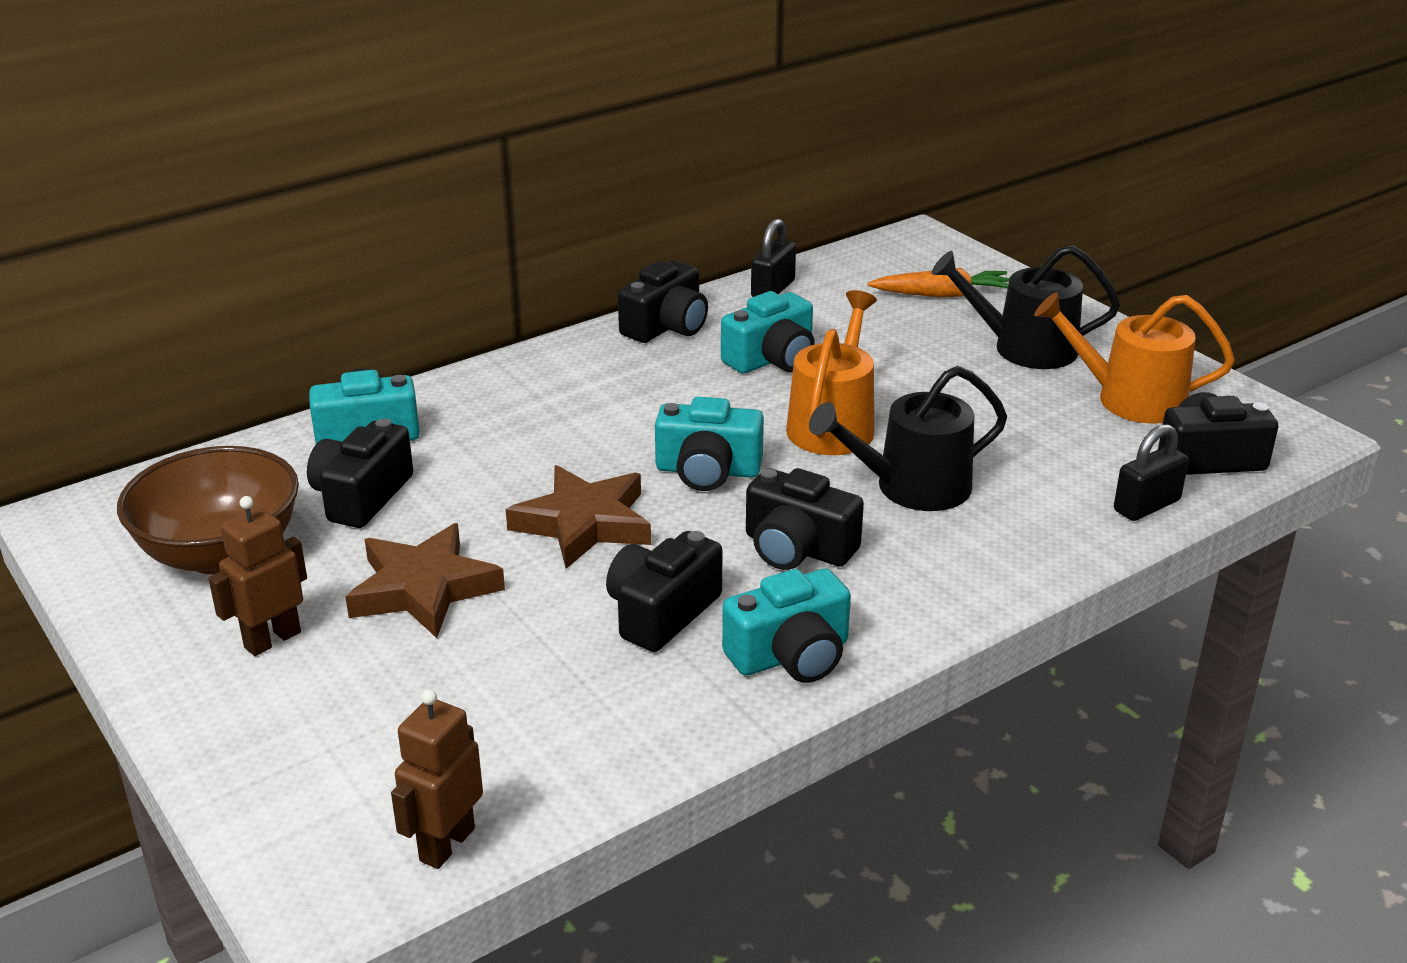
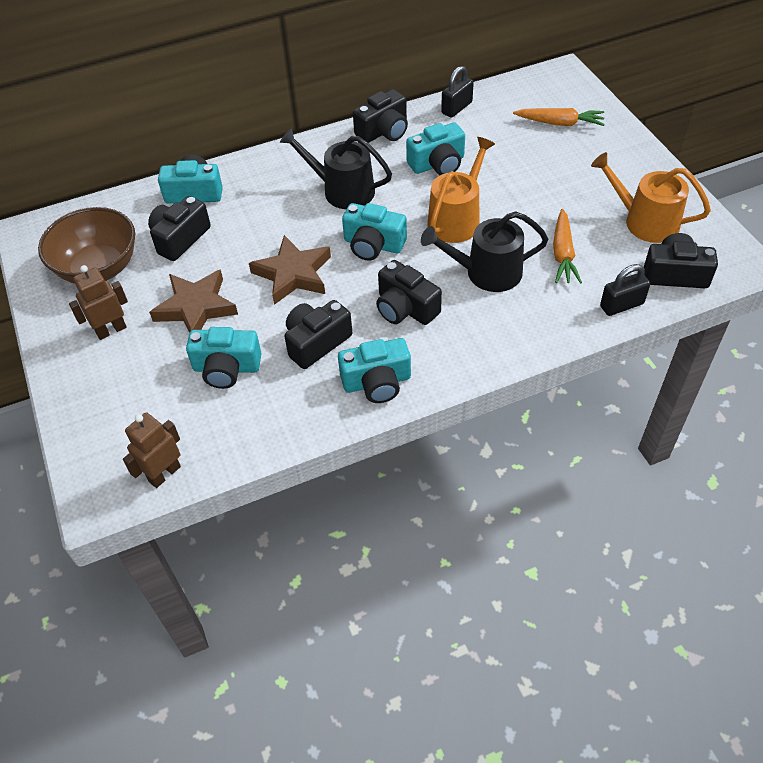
camera: 15 degrees right, 20 degrees up
(511, 669) = (226, 368): none -> turquoise camera
(1023, 451) = (563, 254): none -> orange carrot
(1024, 348) = (595, 173): black watering can -> black watering can (342, 190)

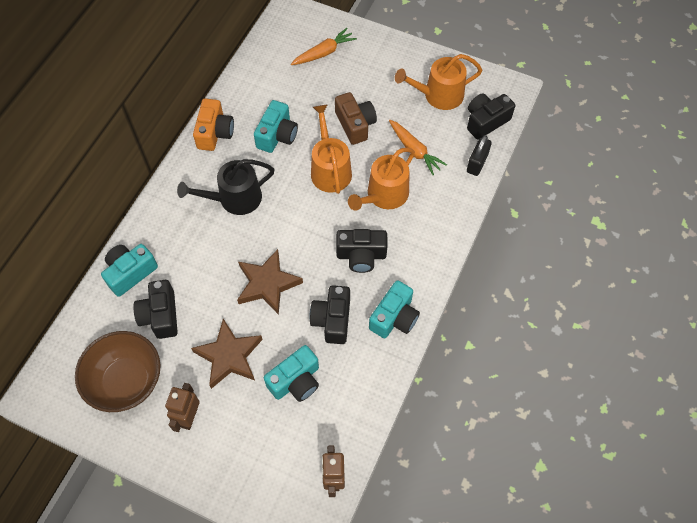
camera: 45 degrees left, 10 degrees up
(373, 245) = (296, 225): turquoise camera -> none
(384, 131) = (215, 133): black camera -> orange camera
(456, 108) = (246, 82): black padlock -> none
(487, 272) = (384, 195): black watering can -> orange watering can
(524, 197) = (355, 125): none -> brown camera

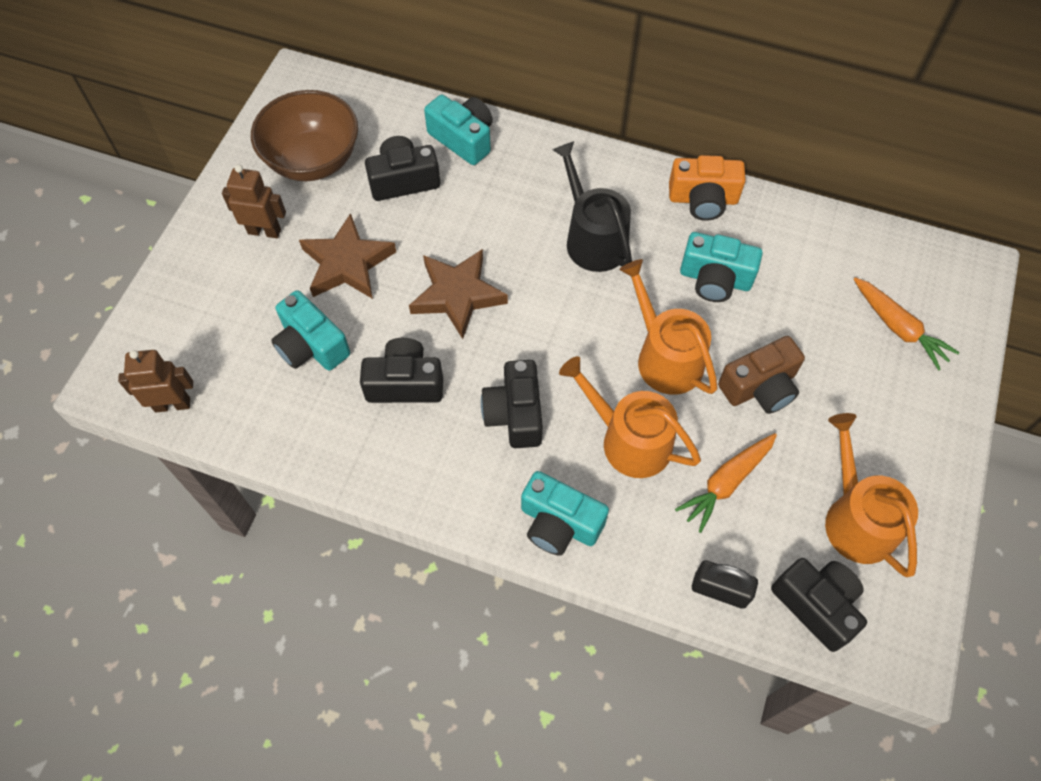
camera: 85 degrees right, 0 degrees up
(330, 169) = (665, 357): orange watering can -> orange watering can turned 105 degrees counterclockwise
(394, 317) = (412, 468): turquoise camera -> turquoise camera (559, 523)

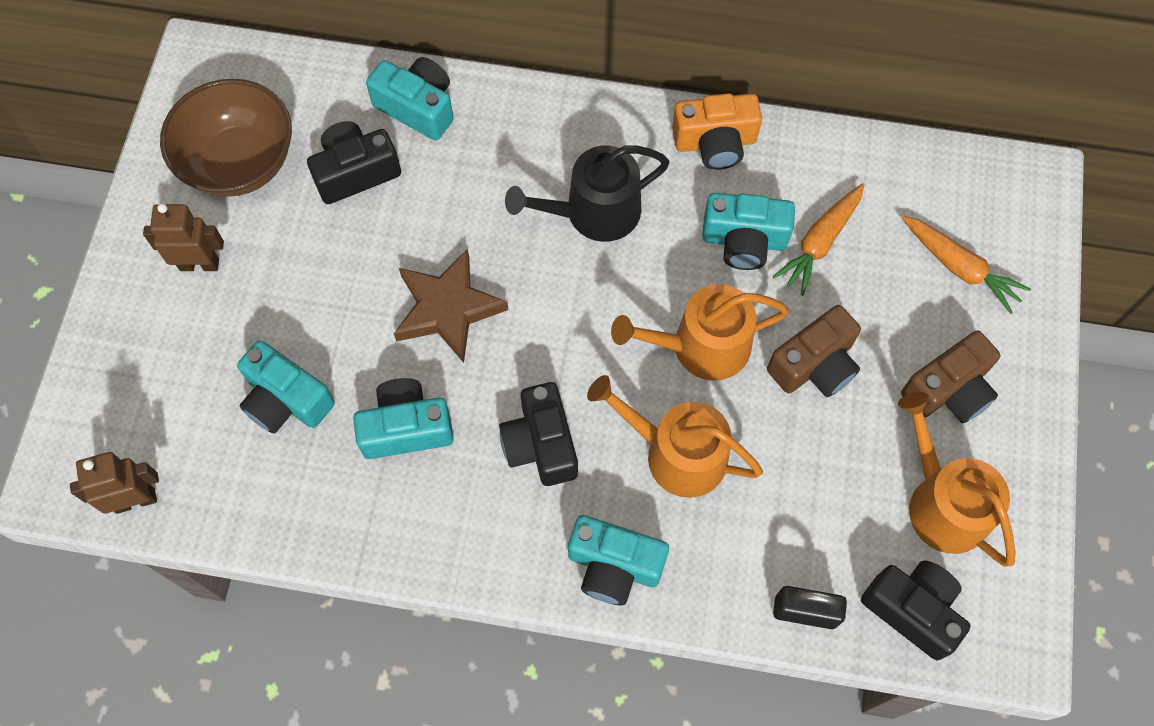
camera: 10 degrees left, 5 degrees up
(347, 263) = (308, 289): brown star -> none
(405, 383) = (406, 428): black camera -> turquoise camera
(592, 238) = (594, 212): black watering can -> black watering can turned 75 degrees counterclockwise
(665, 357) = (701, 346): orange watering can -> orange watering can turned 60 degrees counterclockwise
(726, 483) = (793, 486): orange carrot -> orange carrot (820, 242)
(875, 426) = (948, 390): none -> brown camera

